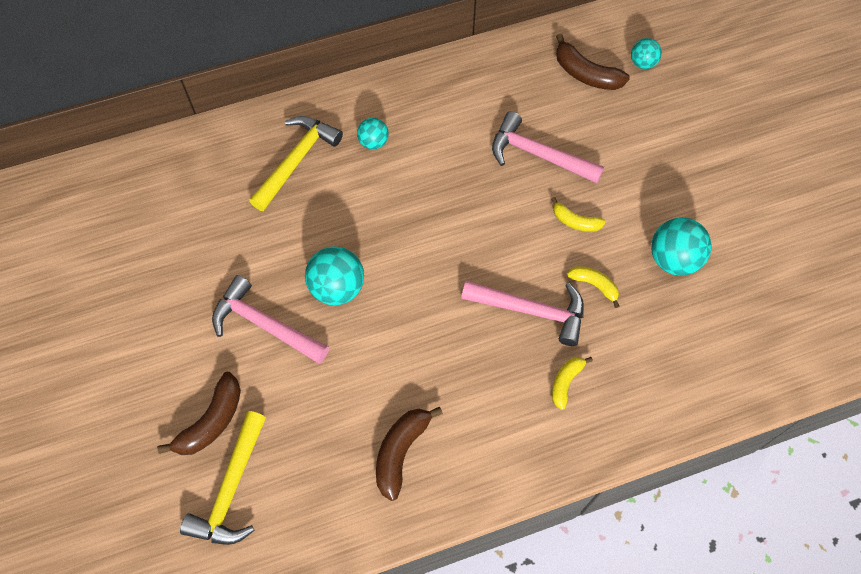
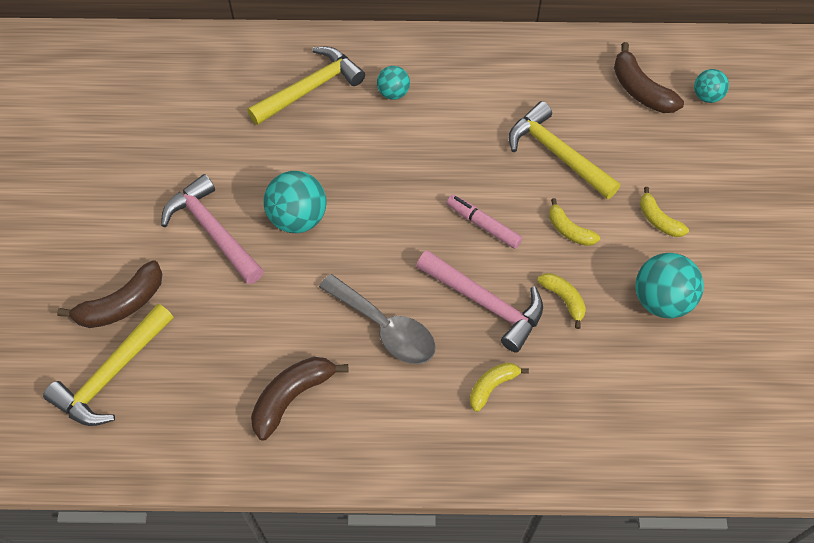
camera: 20 degrees right, 5 degrees down
(455, 362) = (385, 328): none -> grey spoon
(501, 240) = (483, 225): none -> pink marker
(538, 155) = (557, 154): pink hammer -> yellow hammer
(645, 188) = (658, 220): none -> yellow banana

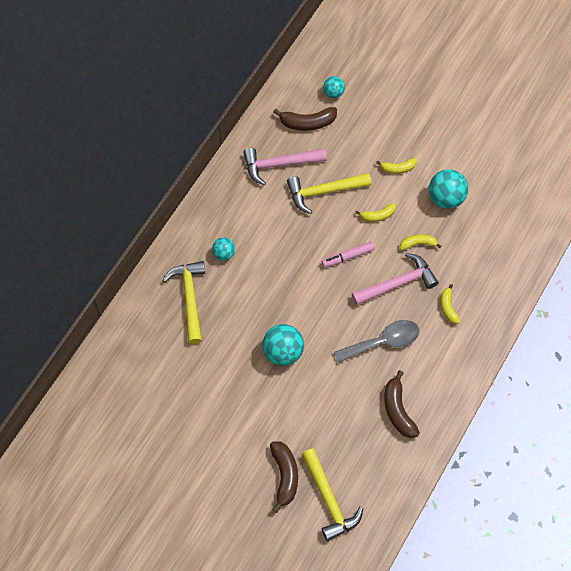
camera: 60 degrees left, 5 degrees up
(212, 231) = (263, 403): pink hammer -> pink hammer (279, 165)

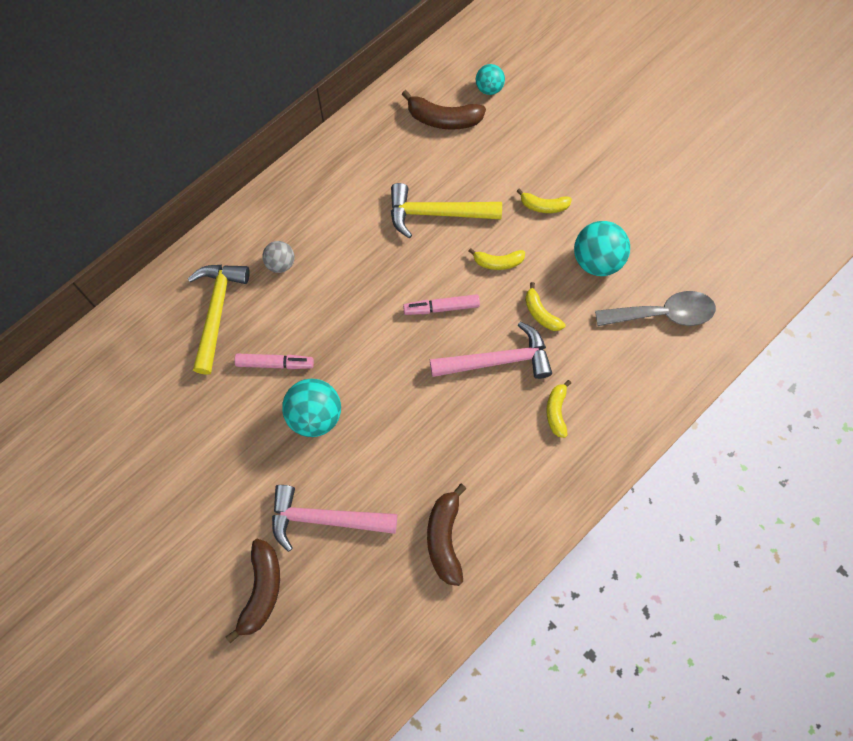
camera: 15 degrees right, 5 degrees up
(224, 254) = (280, 263): turquoise ball -> grey ball
(243, 324) = (275, 363): none -> pink marker
(279, 165) = (390, 164): pink hammer -> pink hammer (325, 519)
(329, 500) = (311, 642): yellow hammer -> none
(383, 342) = (453, 436): grey spoon -> grey spoon (663, 314)
(418, 244) = (541, 313): yellow banana -> yellow banana turned 135 degrees counterclockwise

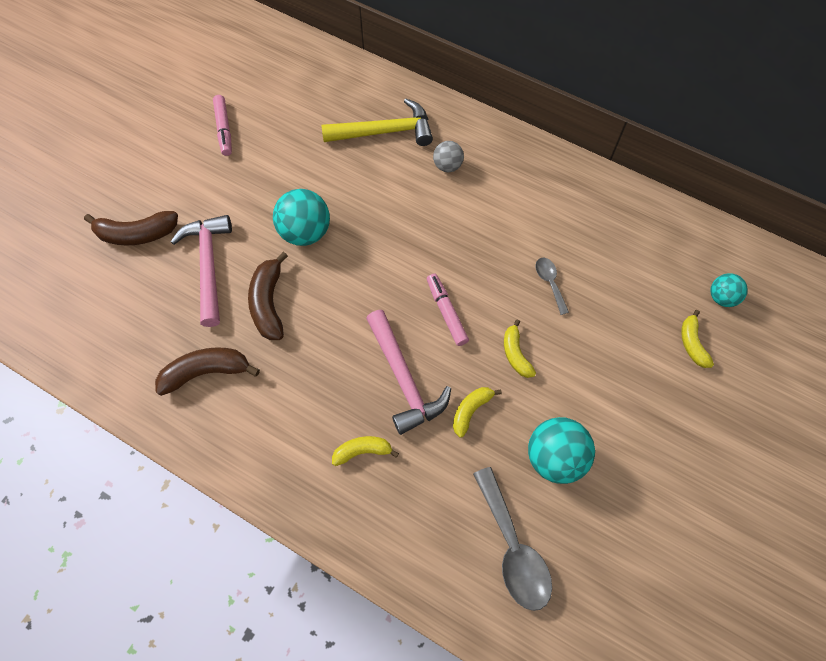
camera: 75 degrees right, 5 degrees down
(275, 363) = (347, 188): pink marker -> pink marker (224, 129)
(436, 213) = (550, 282): yellow hammer -> grey spoon
(443, 119) = (663, 263): brown banana -> brown banana (268, 303)
(544, 206) = (600, 386): yellow banana -> yellow banana (692, 343)

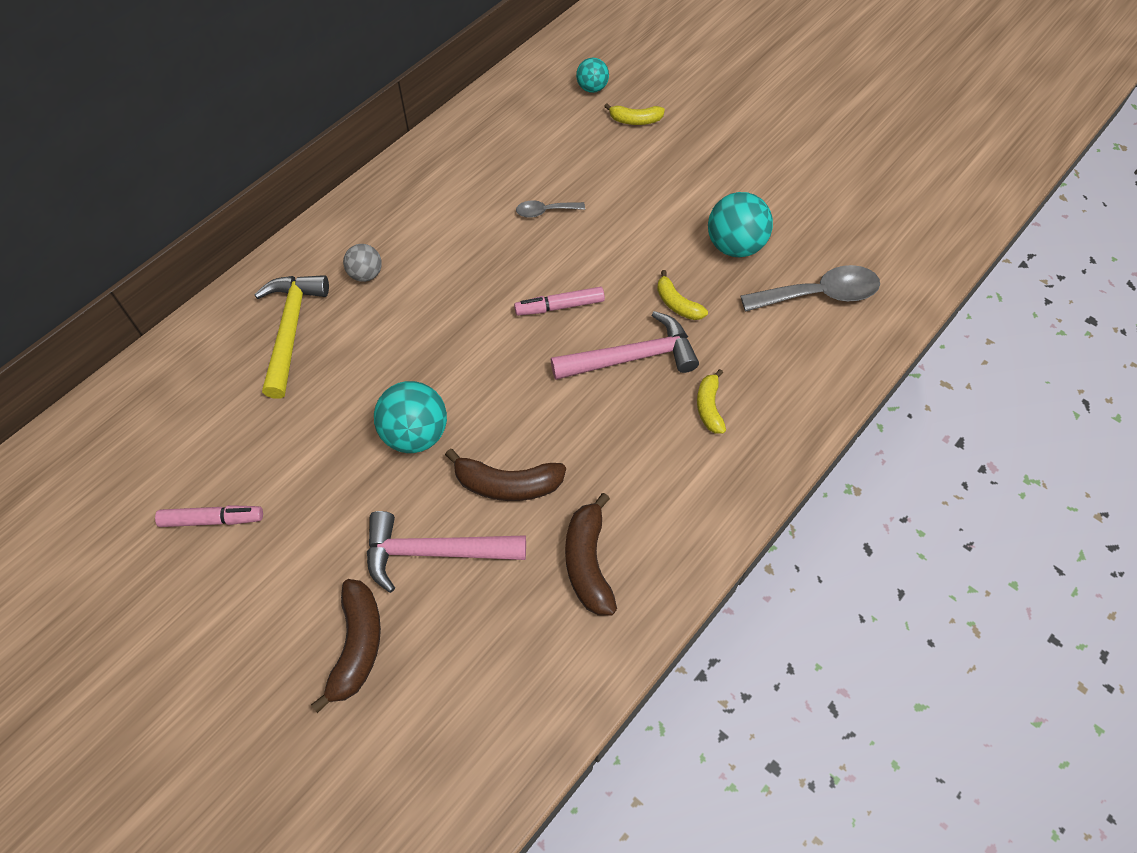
camera: 80 degrees left, 5 degrees down
(515, 354) = (621, 255): yellow banana -> none

